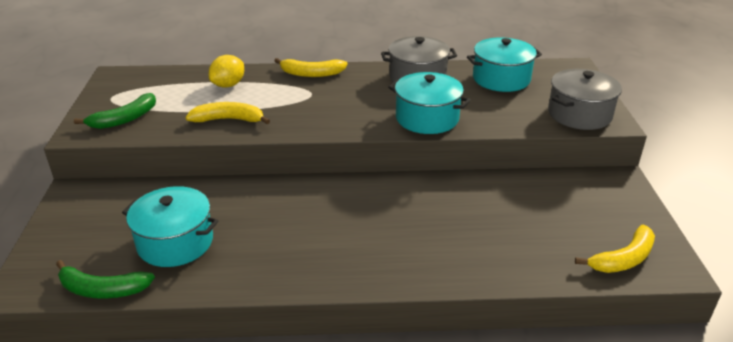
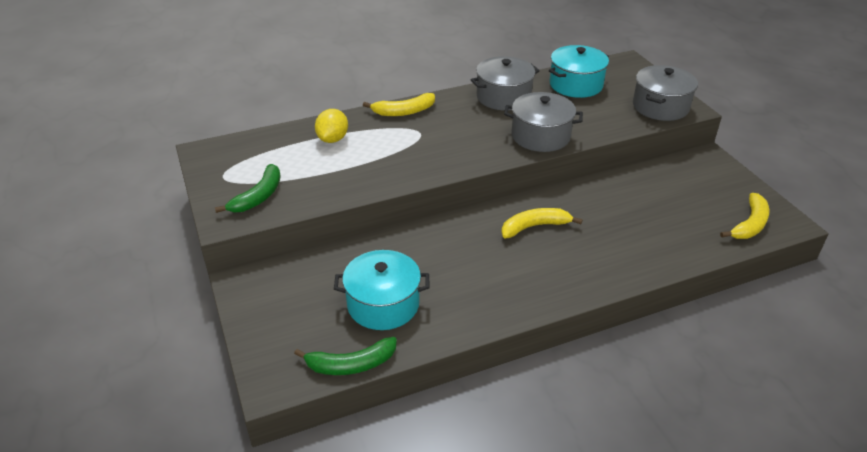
camera: 20 degrees left, 5 degrees up
(228, 120) = (363, 175): yellow banana -> yellow banana (534, 227)
(427, 118) = (540, 136): turquoise pot -> grey pot

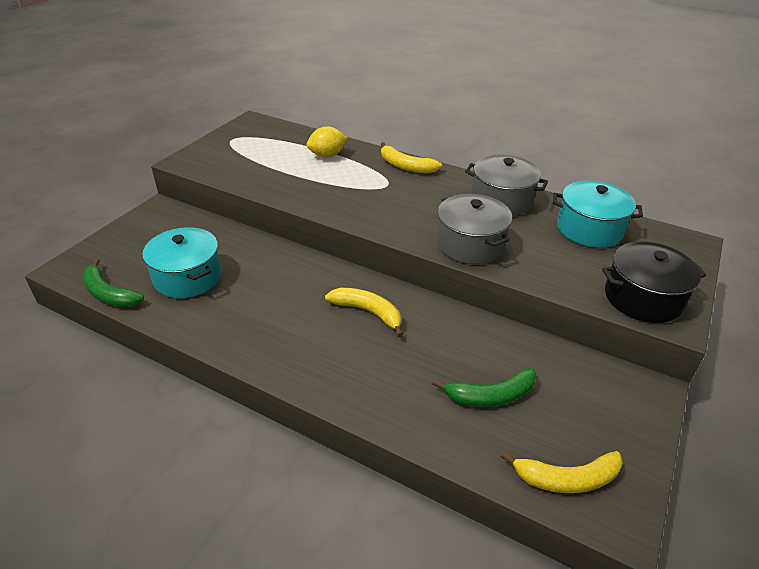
camera: 50 degrees right, 0 degrees up
(259, 196) = (224, 160): green banana -> green banana (491, 396)
(660, 106) = (642, 298): grey pot -> black pot

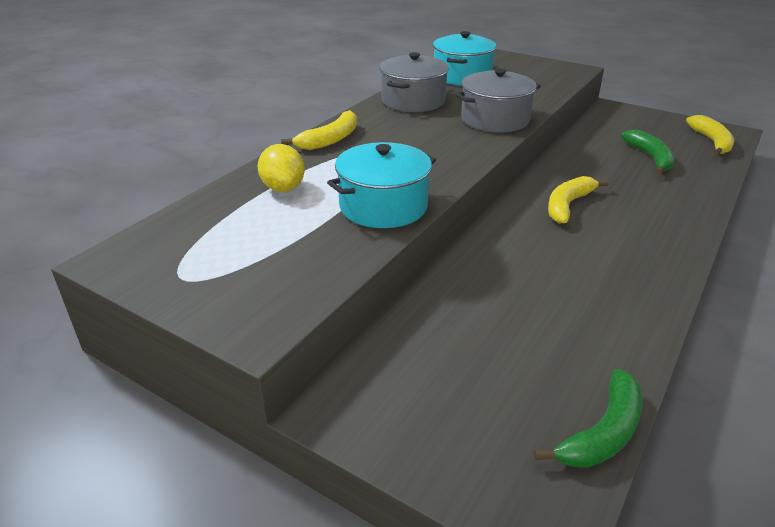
camera: 85 degrees left, 5 degrees down
(187, 277) = (538, 344): turquoise pot -> turquoise pot (383, 206)
(642, 298) = (553, 73): black pot -> none

